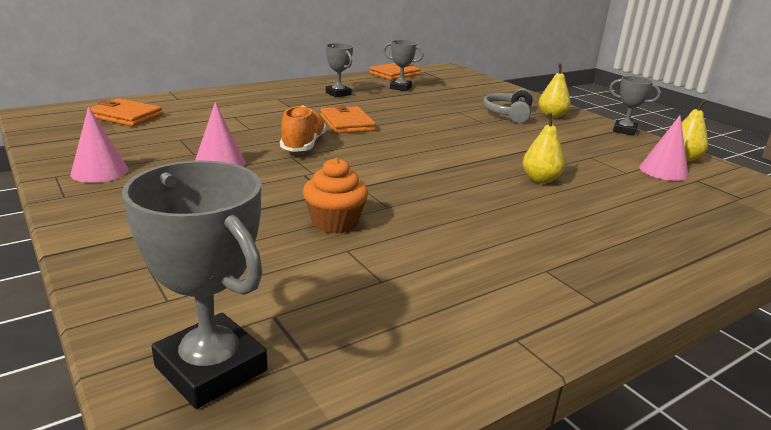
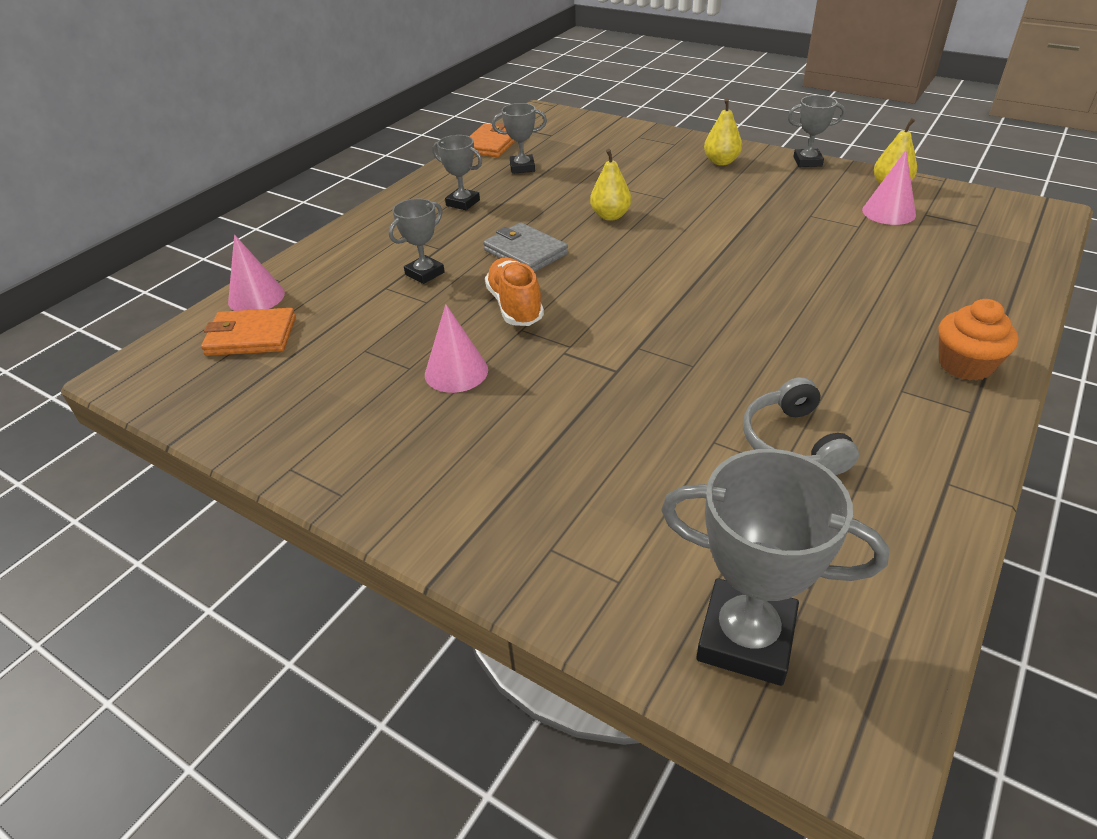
camera: 20 degrees left, 15 degrees up
(99, 171) = (335, 440): pink cone -> pink cone (256, 297)
(267, 116) = (425, 273): none -> grey trophy
(335, 222) = (666, 410): orange cupcake -> orange cupcake (965, 365)
(347, 123) = (525, 252): orange wallet -> grey wallet
(509, 114) = (677, 174): grey headphones -> grey headphones (793, 442)
(540, 179) = (794, 268): yellow pear -> yellow pear (610, 216)

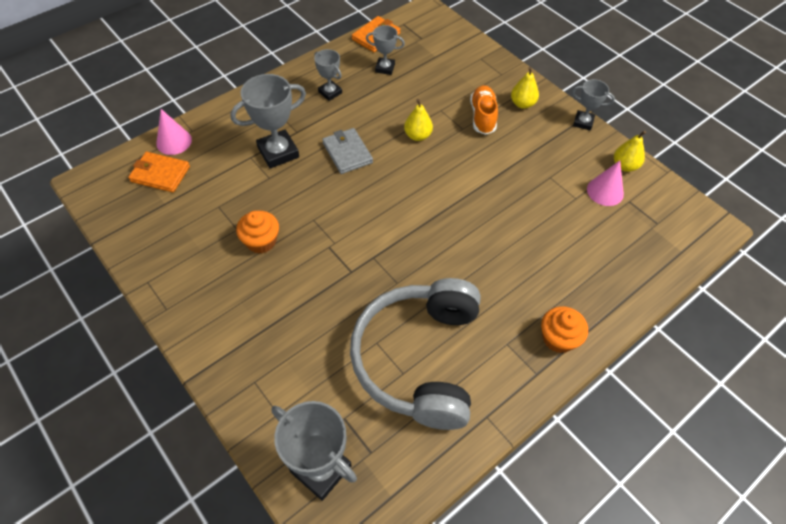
camera: 15 degrees right, 15 degrees up
(425, 273) = (278, 152): grey trophy -> grey trophy, size x1.73
(456, 372) = (261, 241): pink cone -> orange cupcake
(515, 306) = (319, 199): orange shoe -> orange shoe (483, 117)
(793, 442) = (419, 359): grey headphones -> grey headphones, size x2.20

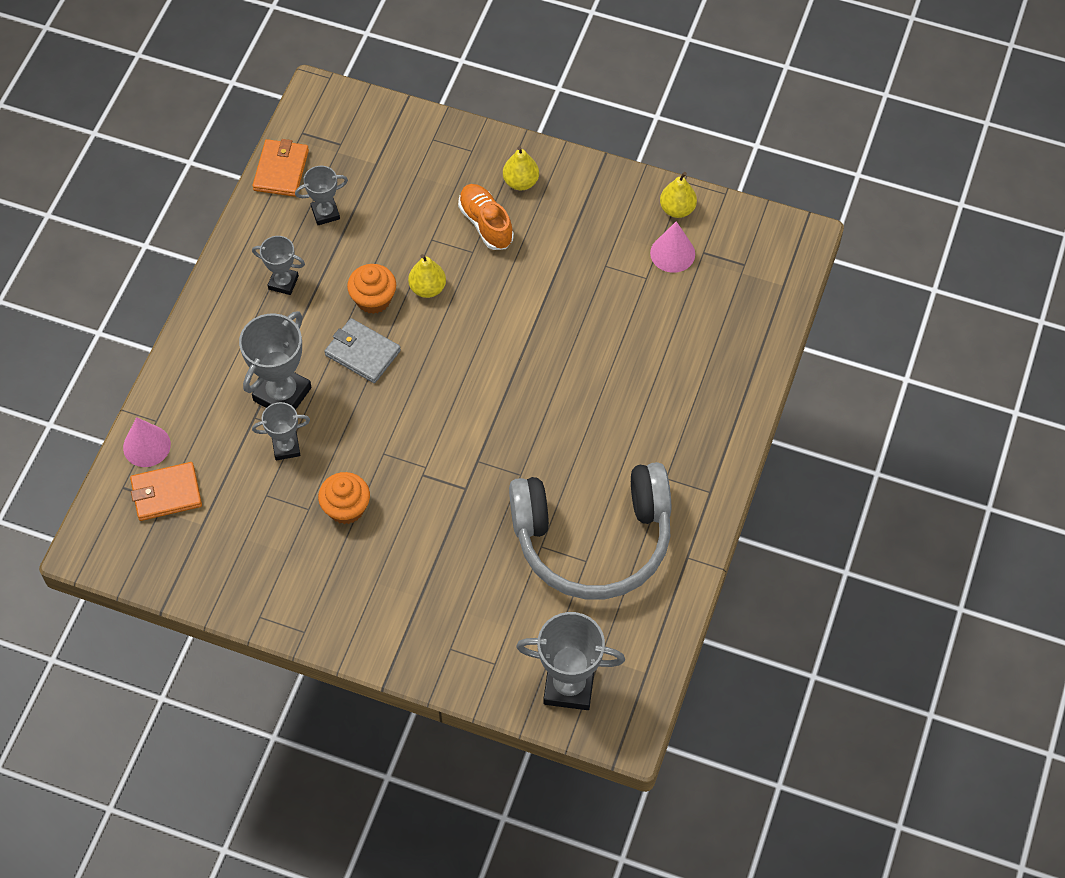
camera: 30 degrees left, 5 degrees up
(419, 359) = (593, 539): grey headphones -> grey headphones turned 75 degrees counterclockwise
(558, 338) = (711, 445): orange cupcake -> orange cupcake (373, 299)
(583, 122) = (603, 173): grey trophy -> grey trophy (286, 447)

